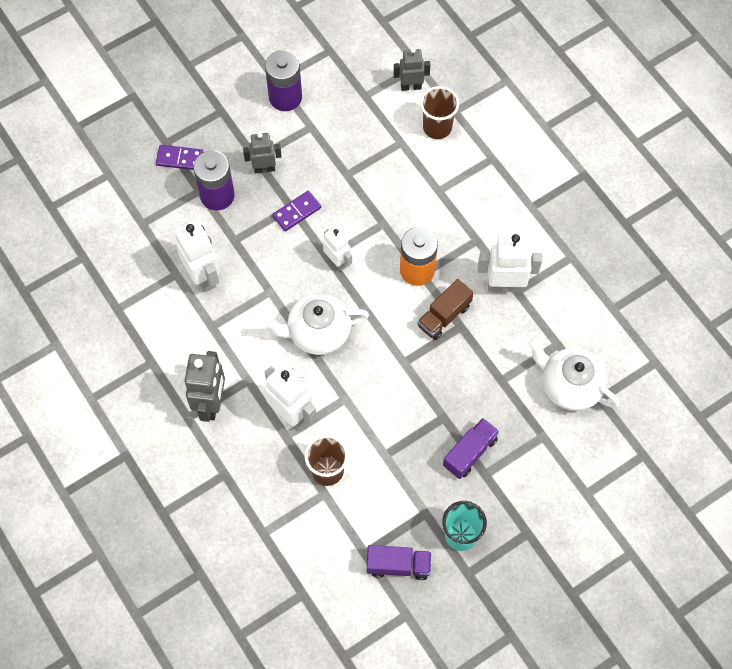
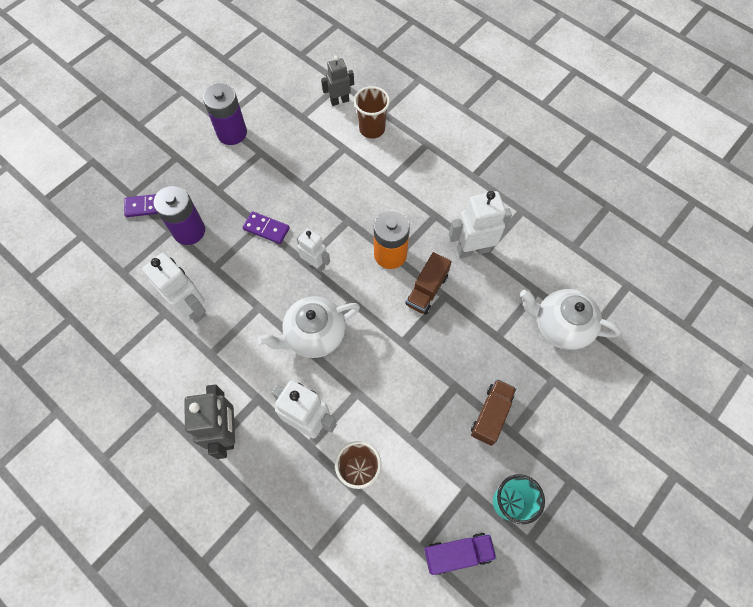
camera: 15 degrees left, 0 degrees up
(264, 168) = (227, 197): grey robot -> none
(296, 212) = (266, 228): purple domino -> purple domino turned 75 degrees clockwise
(470, 452) = (491, 415): purple truck -> brown truck

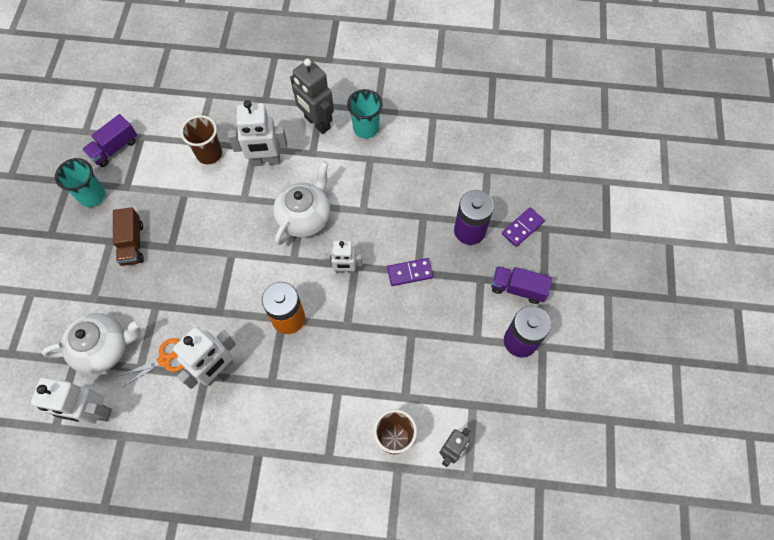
camera: 145 degrees right, 0 degrees up
(186, 390) = (366, 128): none -> turquoise cup
(192, 308) = (412, 178): white robot -> white robot (93, 413)
(197, 166) = (517, 288): none -> purple truck
(427, 290) = (237, 307): brown truck -> none
(512, 284) = (164, 360): none -> orange scissors

